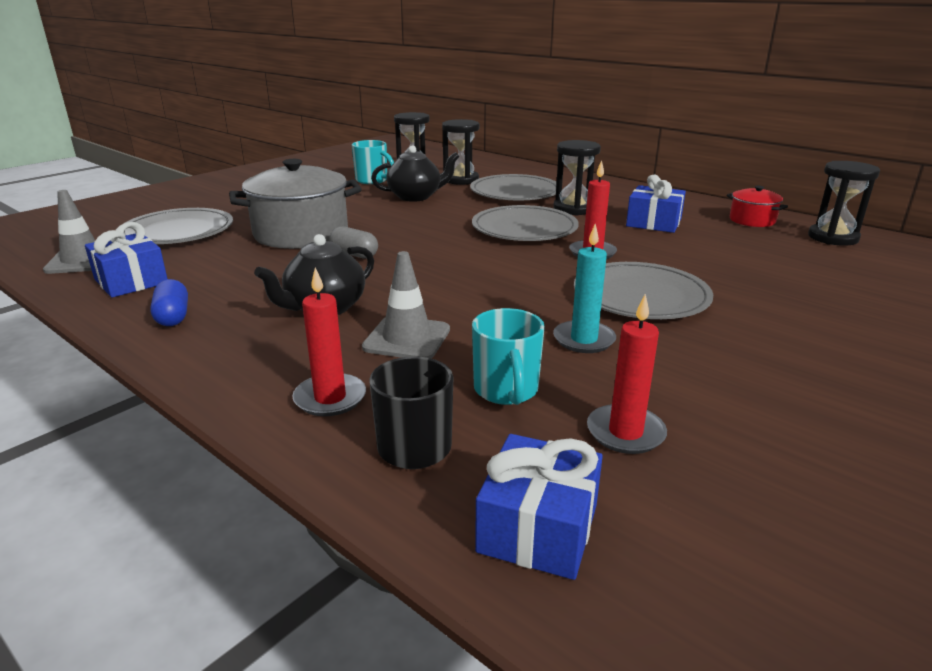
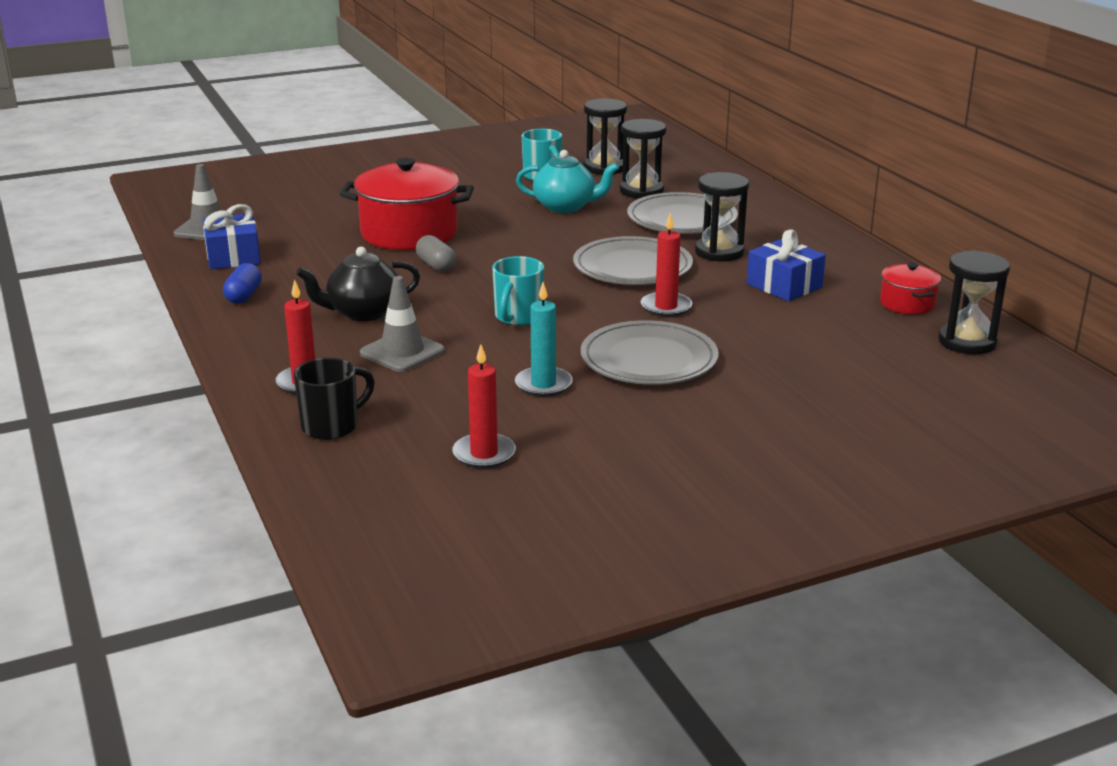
camera: 25 degrees right, 0 degrees up
(178, 231) = (303, 211): grey plate -> none
(301, 234) = (409, 233): grey pot -> red pot
(416, 197) = (565, 207): black teapot -> turquoise teapot
(506, 391) = (433, 407): turquoise mug -> turquoise mug (517, 317)
(538, 528) = (357, 487): blue gift -> none

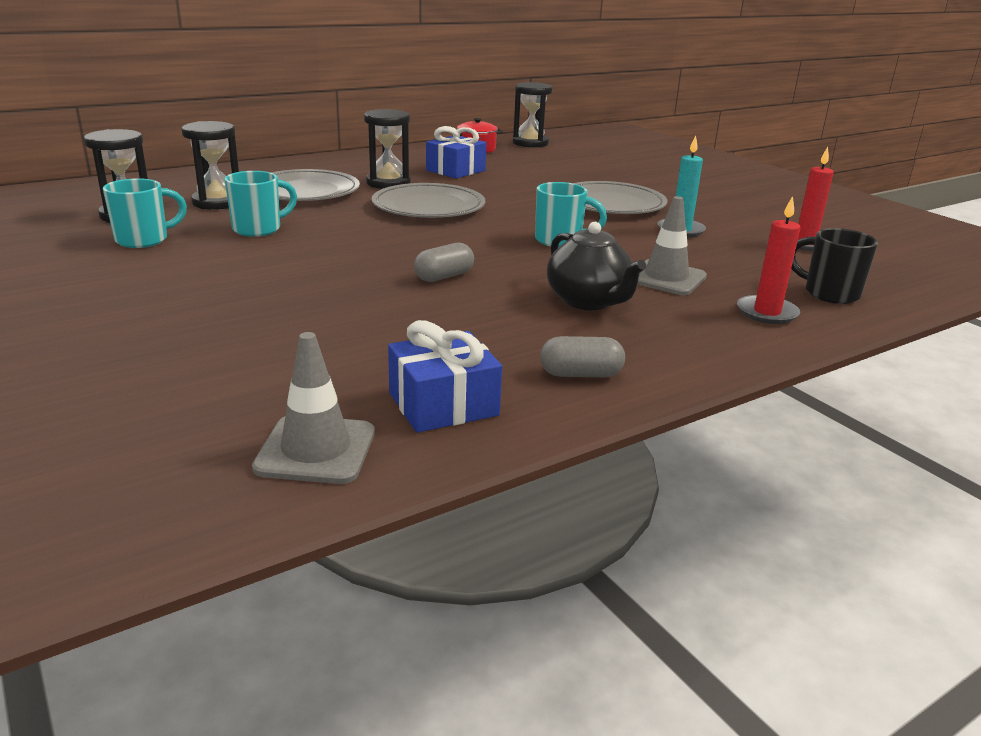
camera: 100 degrees left, 0 degrees up
(243, 296) = (580, 374): blue capsule -> grey capsule
(409, 233) = (341, 296): red pot -> none
(565, 207) = (259, 229): turquoise teapot -> turquoise mug
(666, 307) = (512, 198): red candle -> none

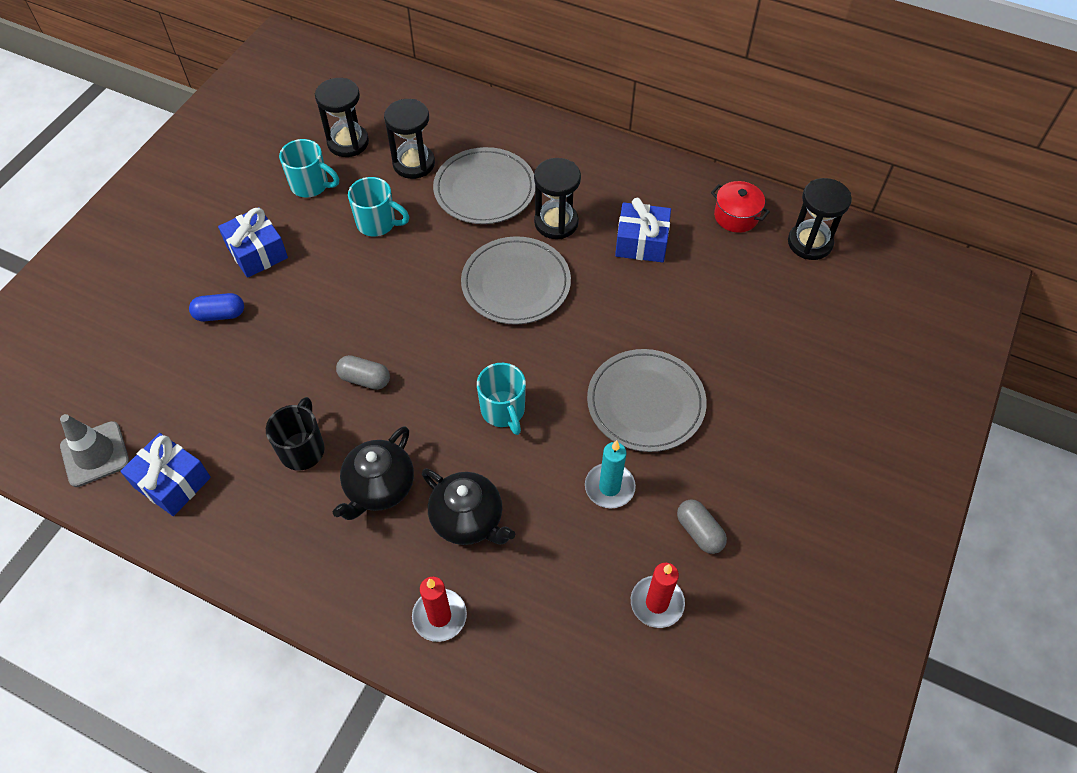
camera: 60 degrees right, 30 degrees up
(178, 281) = (257, 252): none -> blue gift
(228, 318) = (220, 314): none -> blue capsule
(580, 374) = (251, 534): grey capsule -> grey capsule (699, 532)
(666, 278) = (468, 520): grey traffic cone -> black teapot
(829, 293) = (521, 654): black mug -> black mug (303, 449)

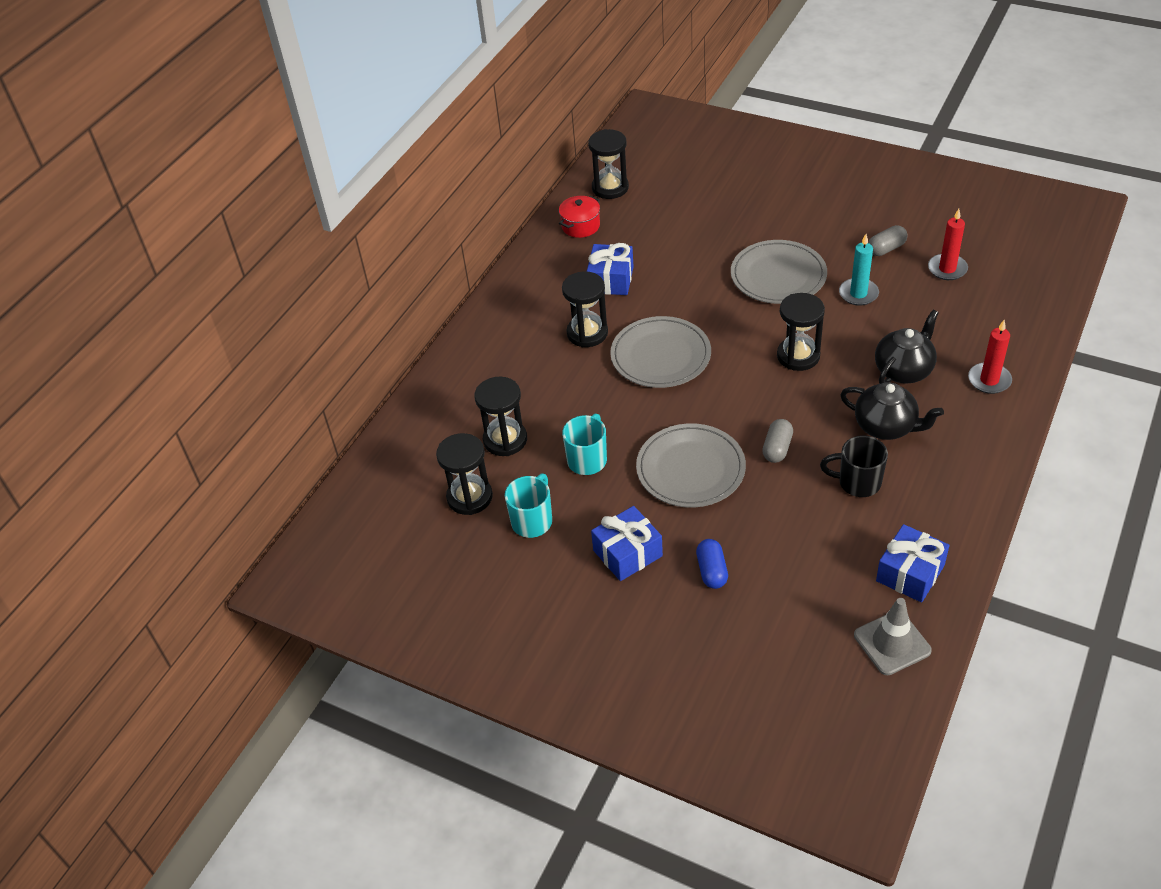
camera: 85 degrees left, 10 degrees down
(484, 189) = (543, 384): grey plate -> grey plate (690, 469)
(503, 411) = (798, 356): turquoise mug -> black hourglass

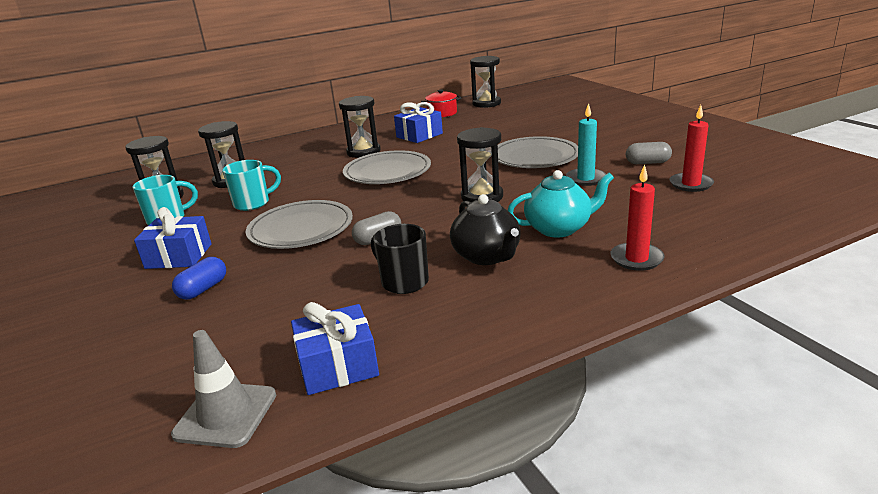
camera: 35 degrees right, 20 degrees down
(904, 370) = (559, 228): black teapot -> turquoise teapot

